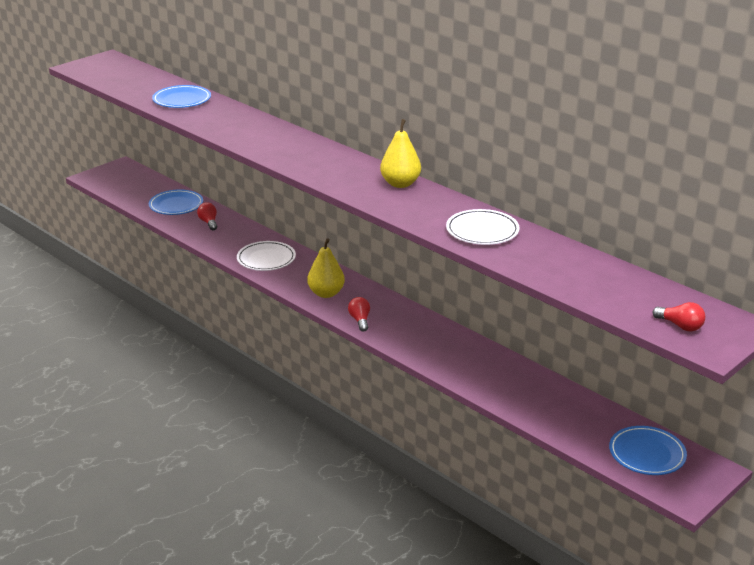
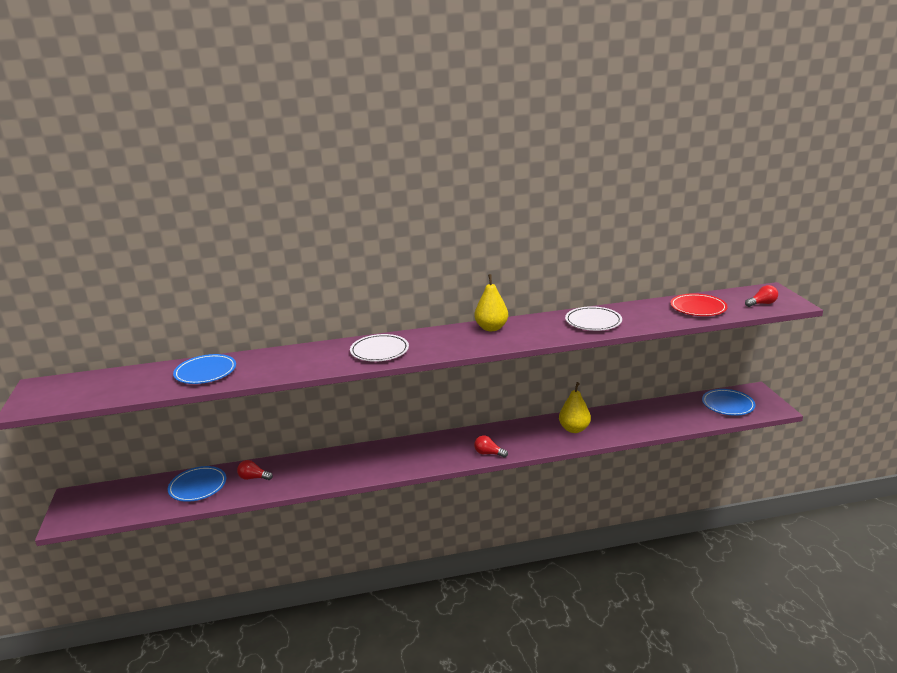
camera: 55 degrees left, 5 degrees down
(266, 259) = (351, 467): white plate -> white plate (379, 351)
(326, 293) = (435, 456): yellow pear -> yellow pear (574, 429)
(605, 285) = (698, 308): none -> red plate

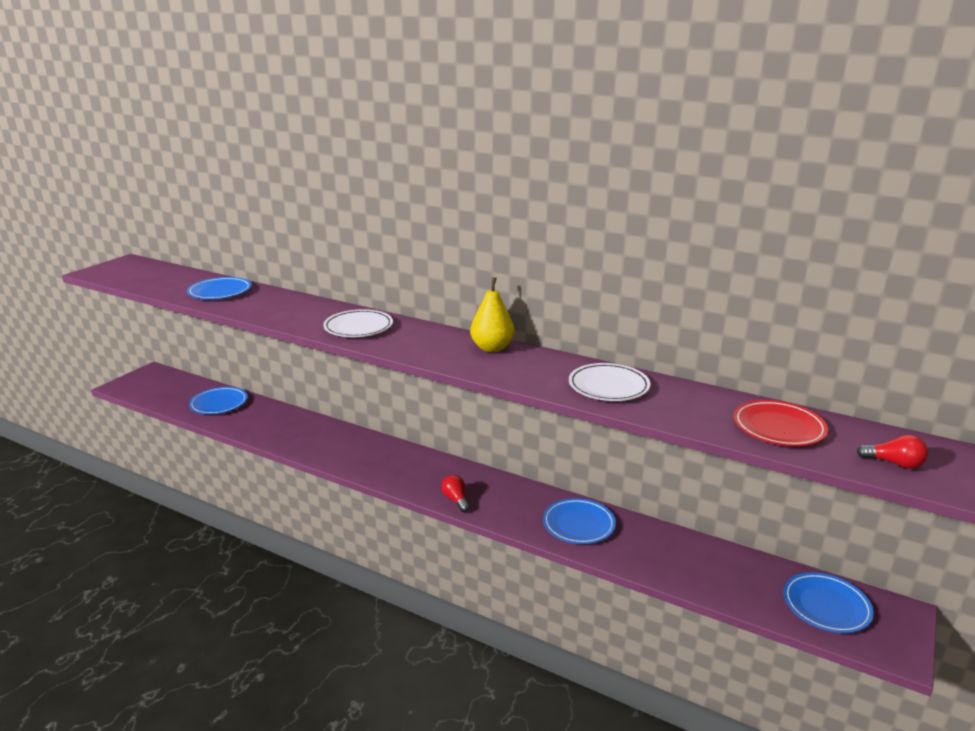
camera: 40 degrees right, 0 degrees up
(253, 478) = (259, 417): red light bulb -> none
(574, 429) = (578, 524): yellow pear -> blue plate

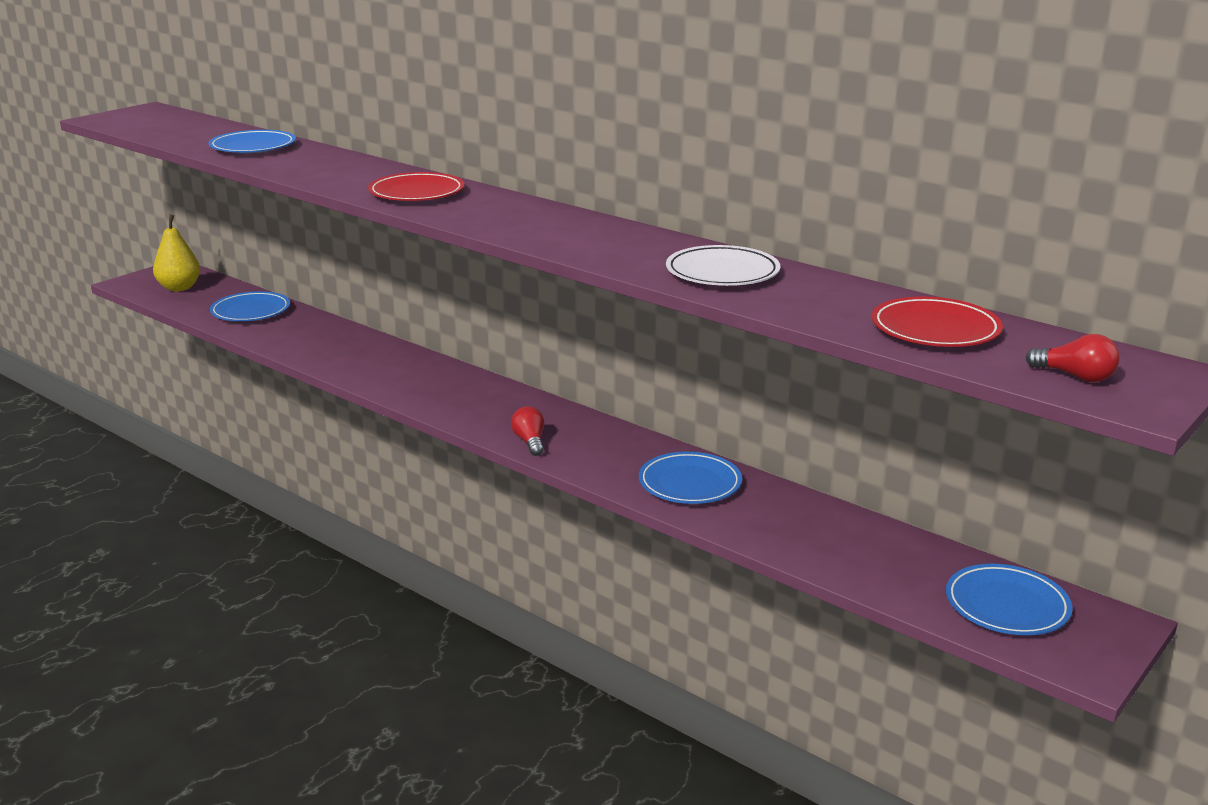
camera: 10 degrees right, 0 degrees up
(358, 327) = (416, 193): white plate -> red plate
(492, 348) = (585, 224): yellow pear -> yellow pear (179, 288)

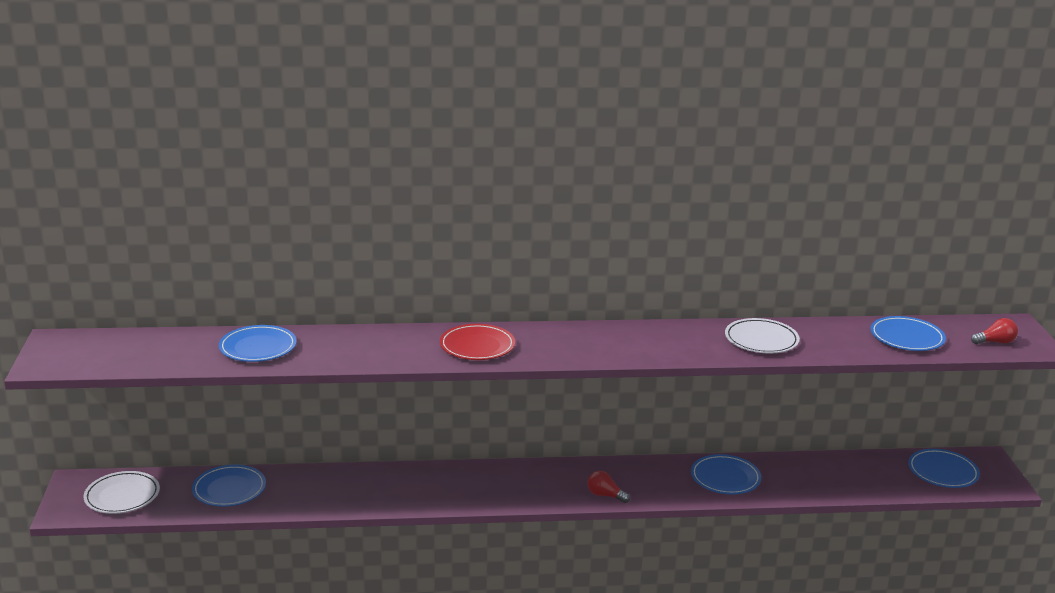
camera: 45 degrees left, 0 degrees up
(179, 288) = (122, 496): yellow pear -> white plate
(935, 329) = (907, 338): red plate -> blue plate

